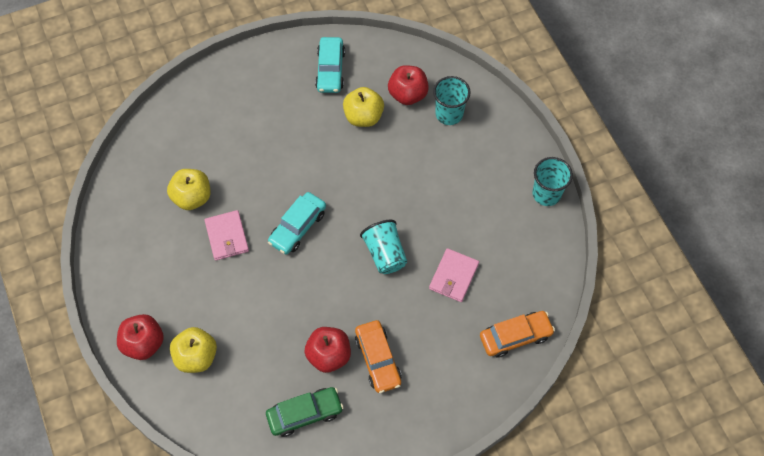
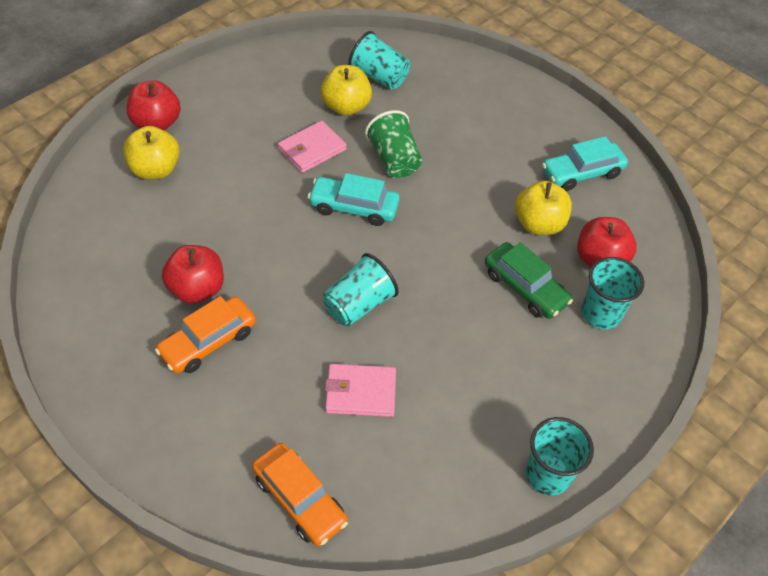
camera: 65 degrees right, 10 degrees down
(170, 162) = (379, 77): none -> turquoise cup
(263, 184) = (394, 160): none -> green cup
(305, 414) = (113, 289): green car -> green car (525, 288)

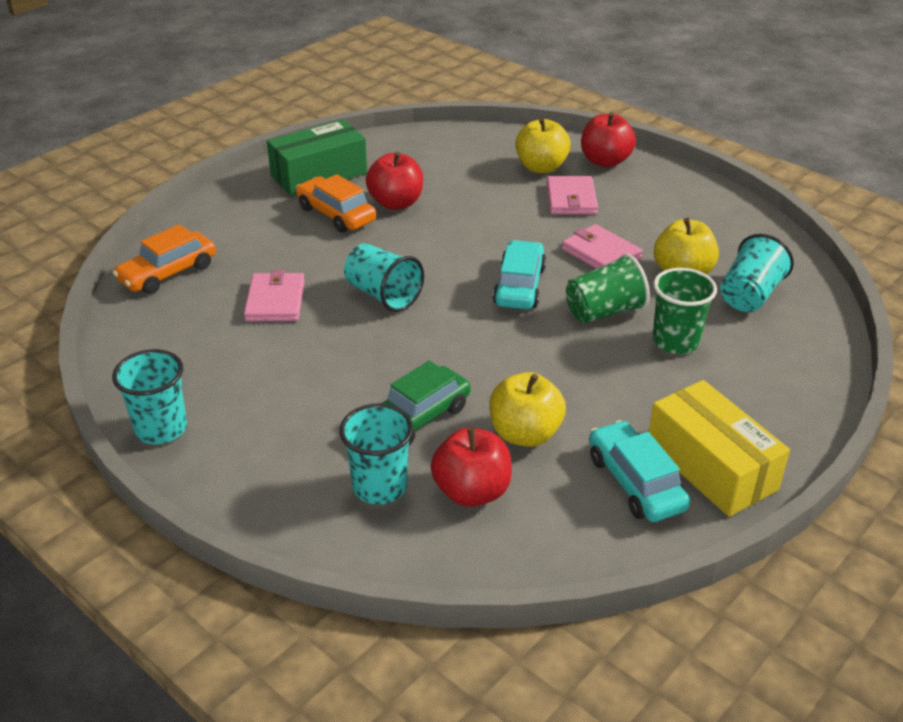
camera: 90 degrees right, 15 degrees down
(117, 359) = (319, 174): none -> green box
(220, 156) = (571, 199): none -> pink wallet
(433, 127) = (675, 341): none -> green cup
(563, 134) = (711, 466): none -> yellow box

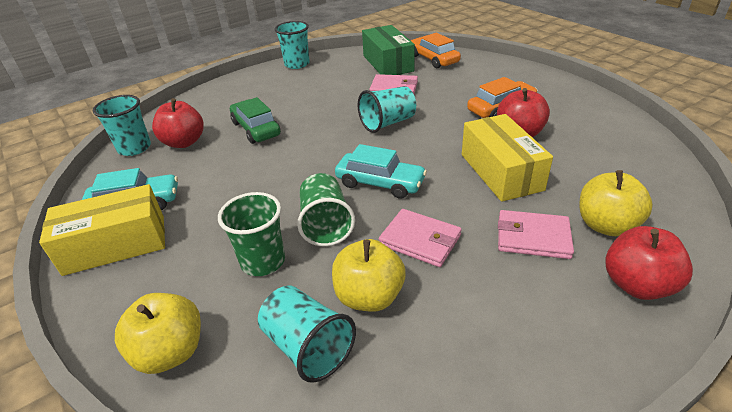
camera: 105 degrees right, 0 degrees up
(319, 174) = (565, 102): green box -> green box (388, 63)
(380, 486) = (212, 116): turquoise cup -> turquoise cup (134, 148)
(476, 214) = (501, 172): none -> yellow box
(525, 434) = (214, 165): yellow apple -> yellow apple (171, 352)
(601, 253) = (420, 240): pink wallet -> pink wallet turned 60 degrees clockwise

